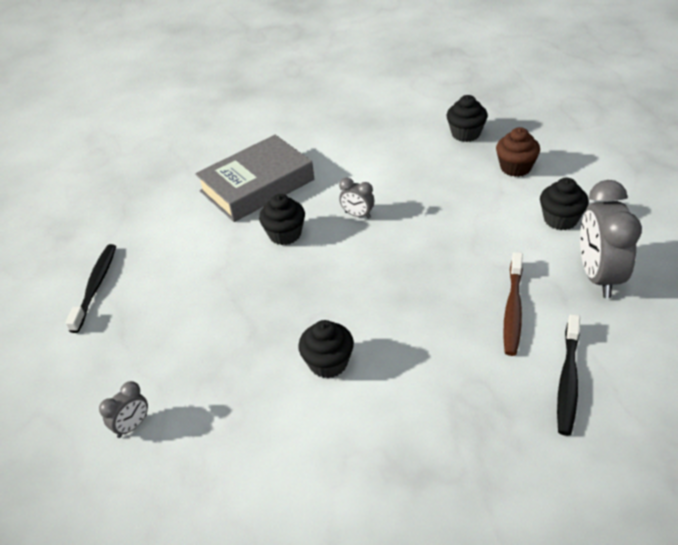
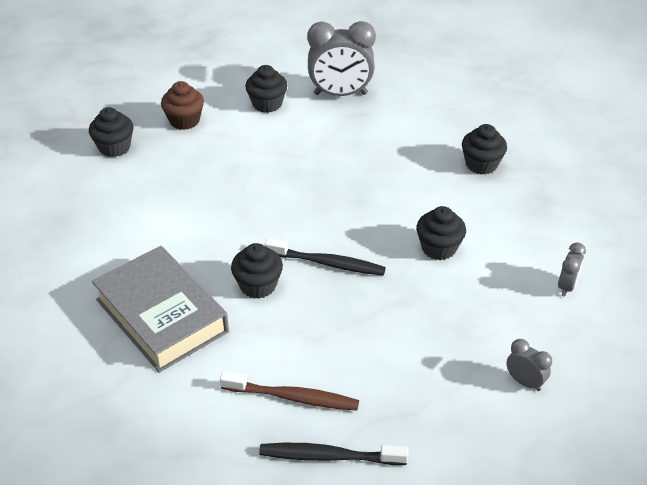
camera: 95 degrees left, 0 degrees up
(357, 215) = (236, 229): grey clock -> grey clock (567, 286)
(482, 412) = (481, 164): none -> black cupcake
(513, 309) = (376, 140): brown toothbrush -> brown toothbrush (293, 397)
(568, 380) = (447, 122): black toothbrush -> black toothbrush (327, 263)

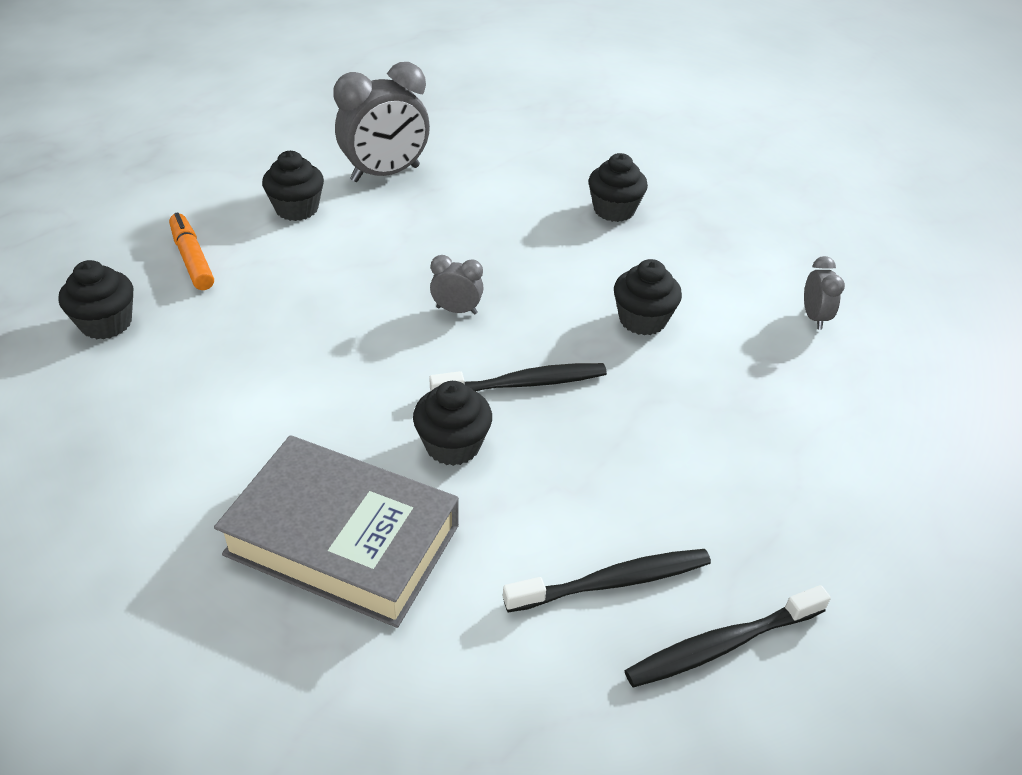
camera: 30 degrees left, 0 degrees up
(184, 120) = (192, 259): brown cupcake -> orange marker
(293, 397) = (613, 582): brown toothbrush -> black toothbrush
(524, 382) = (863, 445): grey clock -> grey clock (456, 310)

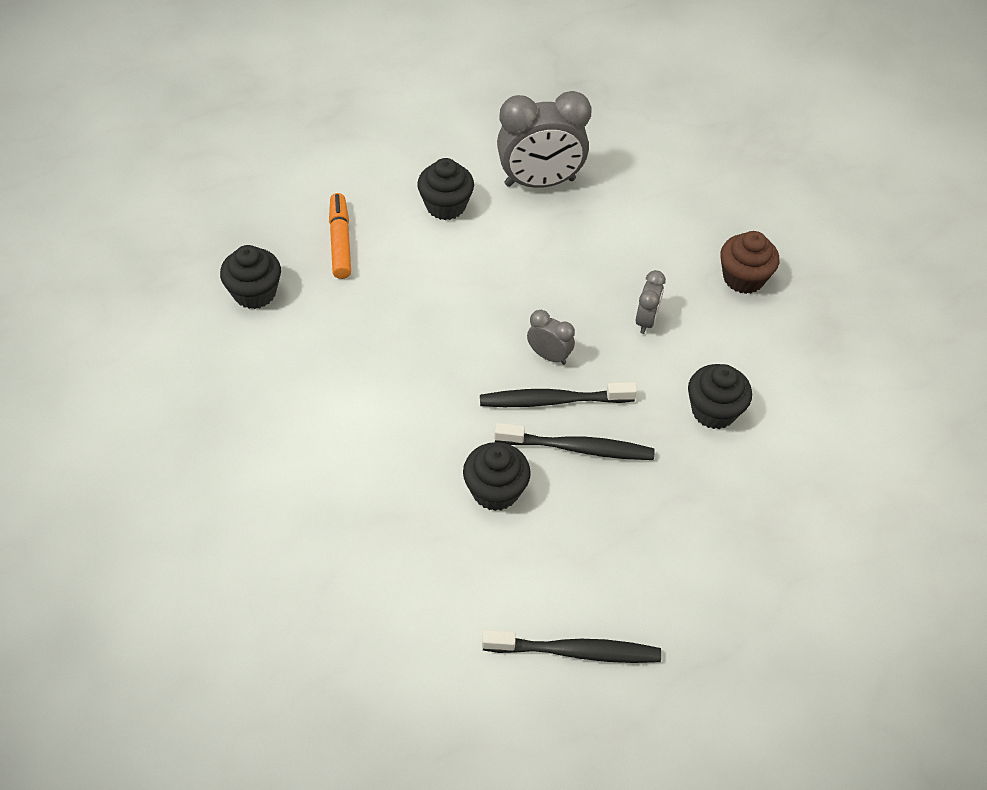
camera: 20 degrees right, 10 degrees up
(342, 540) = (380, 550): grey book -> none
(614, 210) = (743, 278): black cupcake -> brown cupcake
(722, 645) = (638, 731): black toothbrush -> black toothbrush (553, 401)
(814, 317) = (881, 452): grey clock -> grey clock (646, 321)

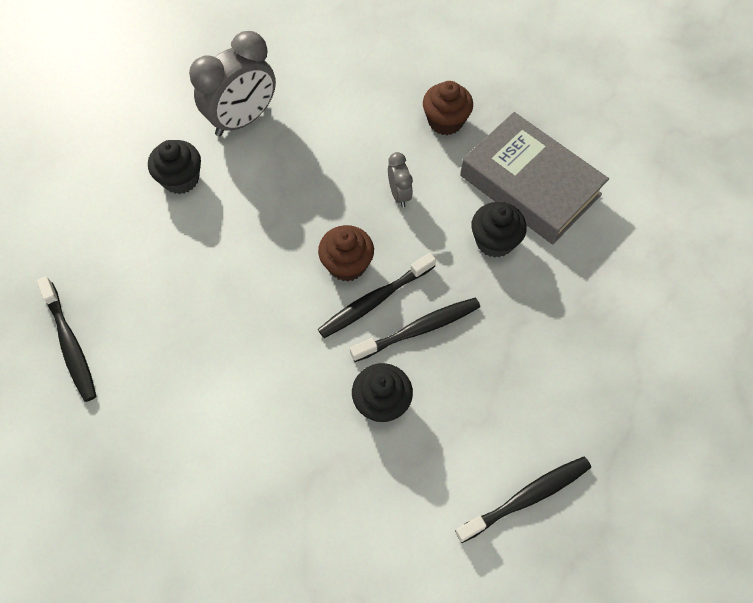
camera: 30 degrees left, 10 degrees up
(254, 293) = (70, 344): black cupcake -> black toothbrush
(340, 242) = (113, 257): orange marker -> none
(549, 356) = (347, 264): grey clock -> brown cupcake
(791, 379) = (530, 185): none -> grey book

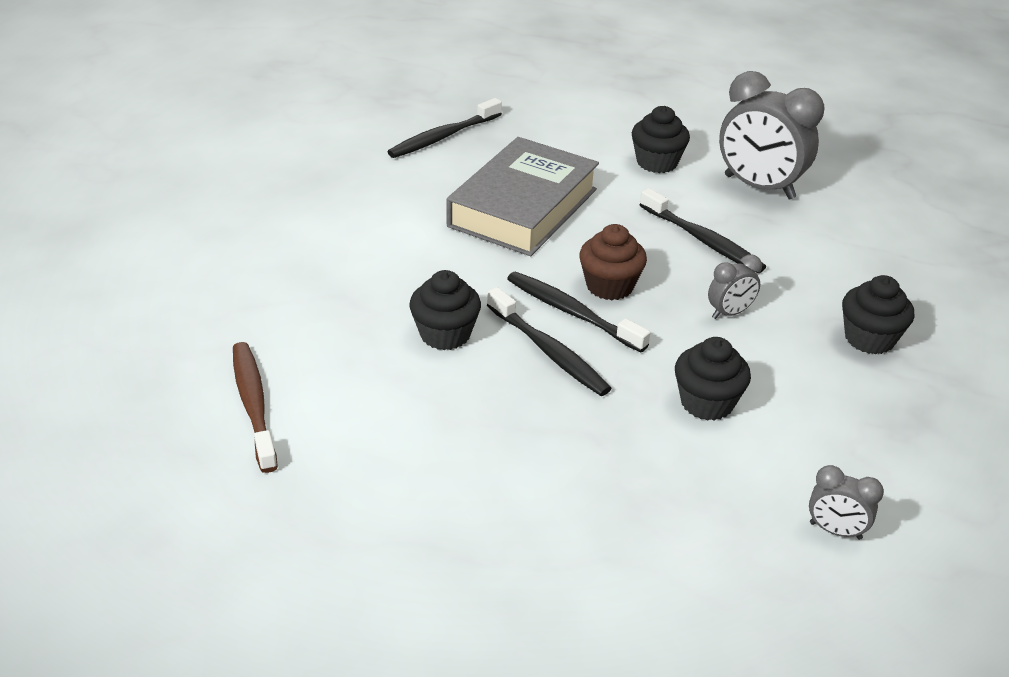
camera: 75 degrees right, 25 degrees down
(443, 574) = (253, 405): none -> brown toothbrush
(445, 121) = (869, 338): brown cupcake -> black cupcake
(526, 497) = (357, 465): black toothbrush -> black toothbrush (703, 240)
(530, 185) = (818, 428): grey book -> grey book (523, 208)
(621, 210) = (835, 531): none -> grey clock

